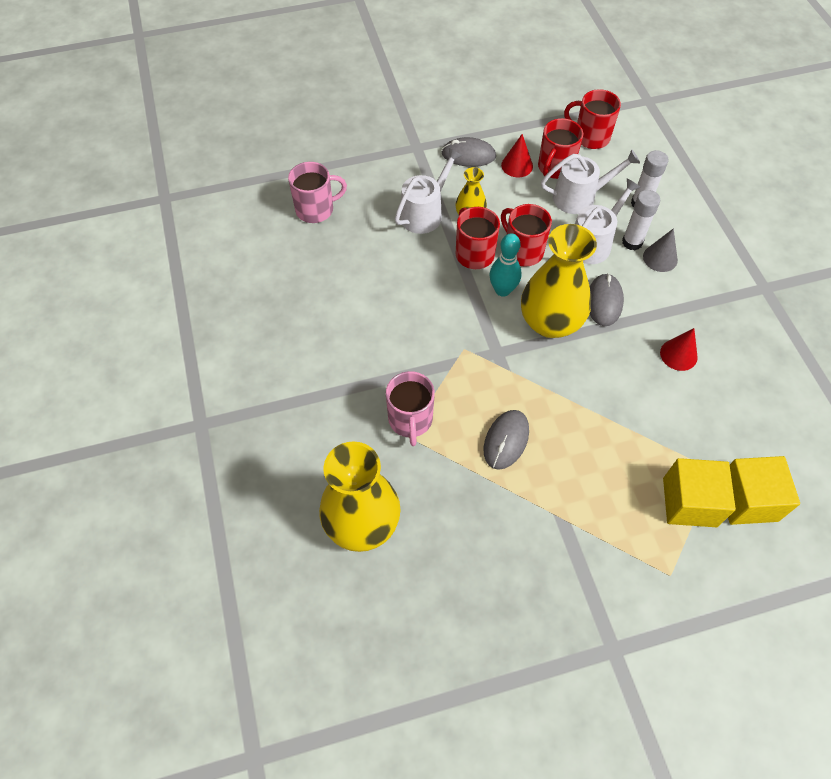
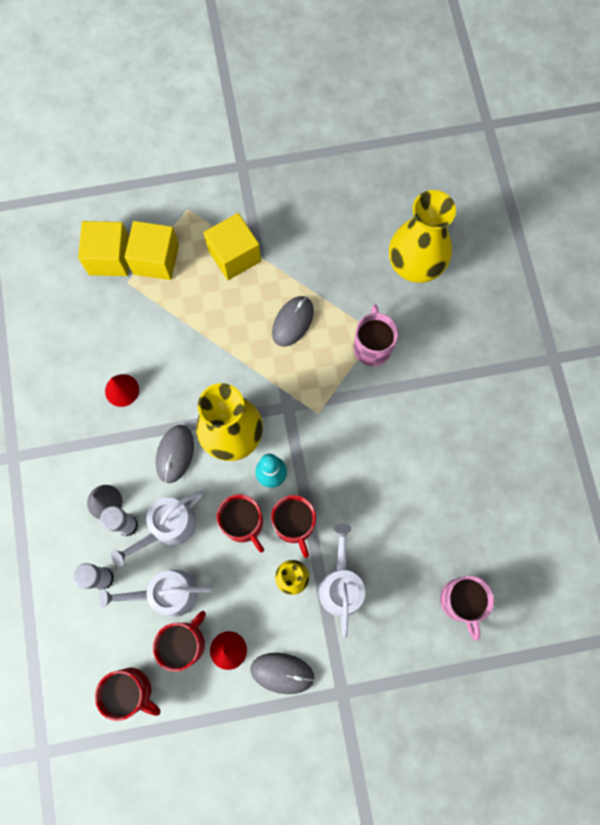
camera: 175 degrees left, 15 degrees up
(316, 209) = (460, 601): pink mug -> pink mug turned 90 degrees counterclockwise
(424, 213) = (341, 585): white watering can -> white watering can turned 135 degrees clockwise
(593, 515) = (234, 256): none -> yellow cube

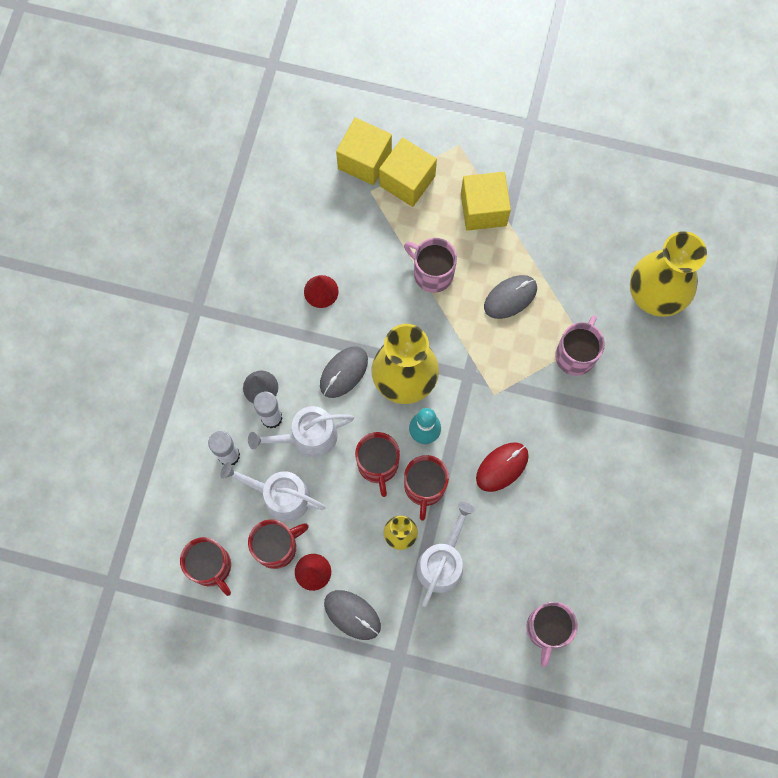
camera: 25 degrees right, 0 degrees up
(215, 330) = (432, 273): none -> pink mug
(354, 474) = (502, 467): none -> red mouse

